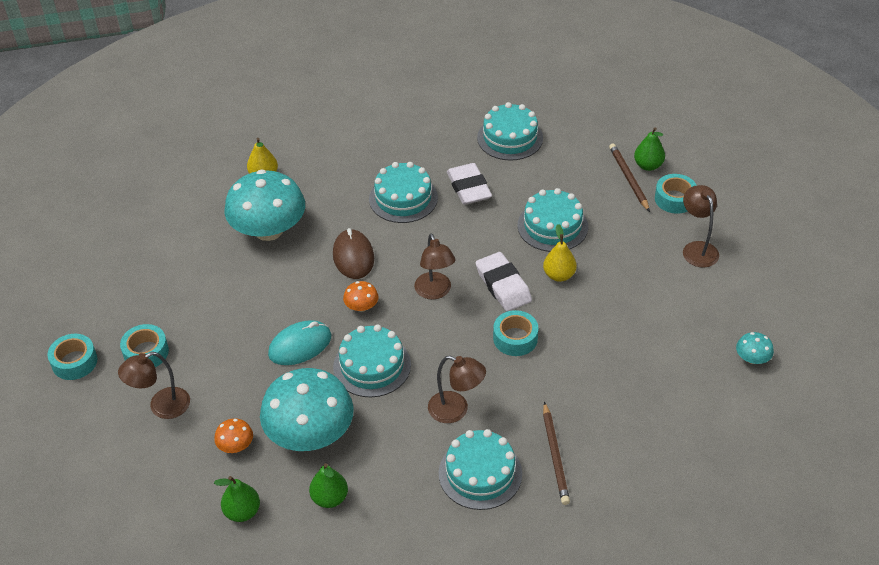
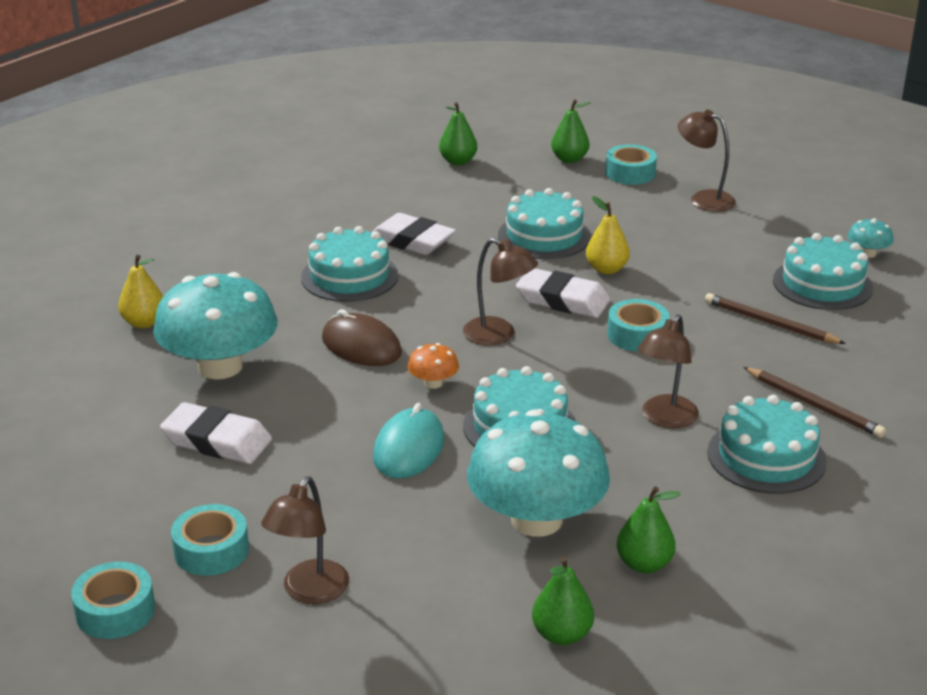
camera: 40 degrees left, 15 degrees down
(217, 282) = (217, 441): none -> white eraser
(236, 445) = (462, 577): orange mushroom -> none
(456, 410) = (665, 419): brown lamp -> brown lamp turned 135 degrees clockwise
(510, 138) = (399, 188): turquoise cake -> turquoise cake (822, 284)
(572, 132) = (458, 161): none -> green pear
(628, 178) = (565, 175): brown pencil -> brown pencil (770, 323)

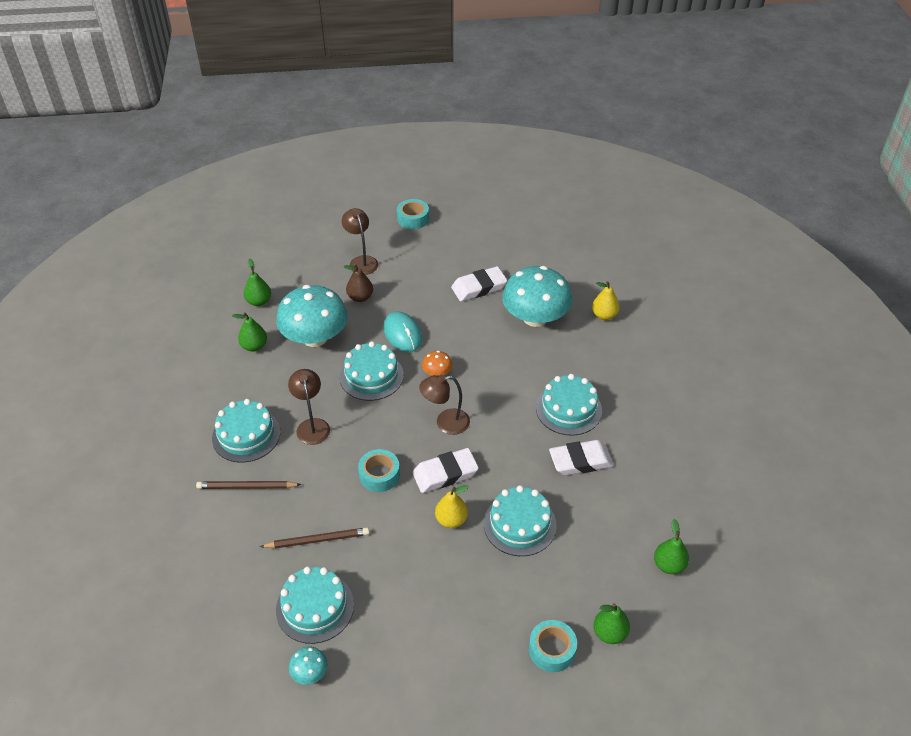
camera: 135 degrees right, 15 degrees up
(211, 550) = (414, 252): turquoise tape -> none
(361, 346) = (496, 370): brown mouse -> none
(394, 534) = (360, 297): none -> brown pear
(703, 199) = (471, 656): brown lamp -> none

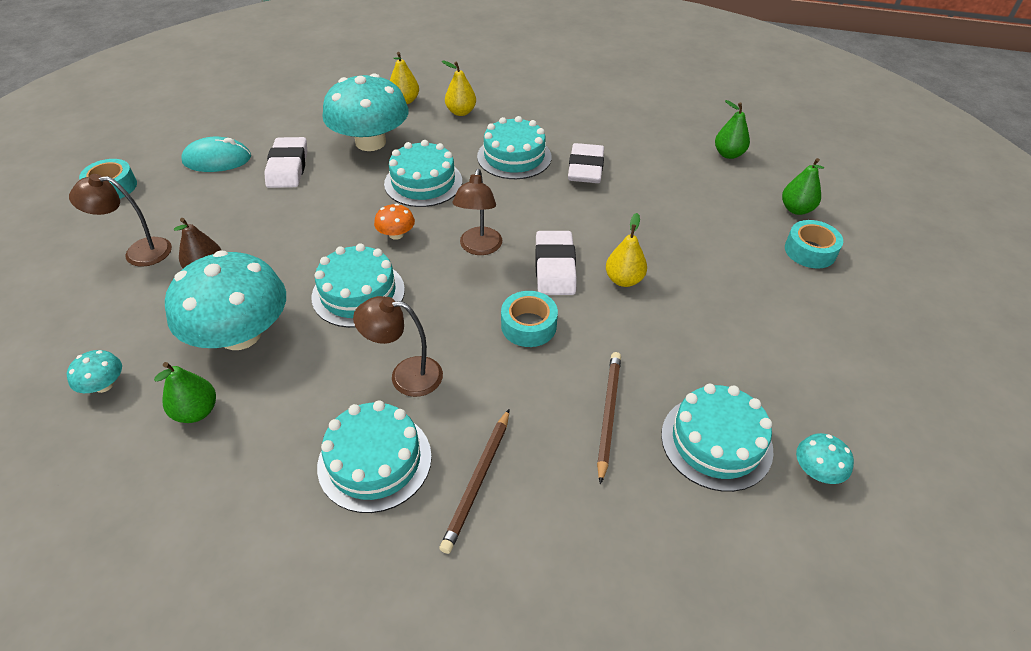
camera: 70 degrees left, 0 degrees up
(259, 301) = (104, 385): green pear -> turquoise mushroom
(402, 334) = (308, 247): turquoise mouse -> turquoise mouse (217, 159)
(520, 524) = (649, 230): turquoise cake -> turquoise cake (423, 182)
(611, 355) = (461, 112): none -> yellow pear

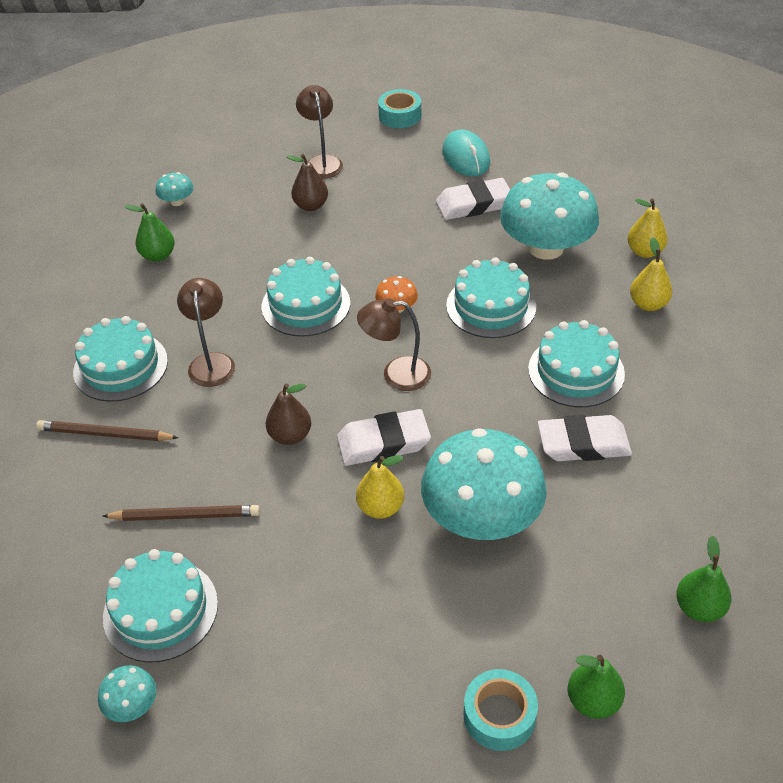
camera: 80 degrees right, 0 degrees up
(240, 334) = (240, 250): turquoise mushroom -> turquoise mushroom (481, 516)
(528, 326) = (290, 436): turquoise tape -> brown pear

